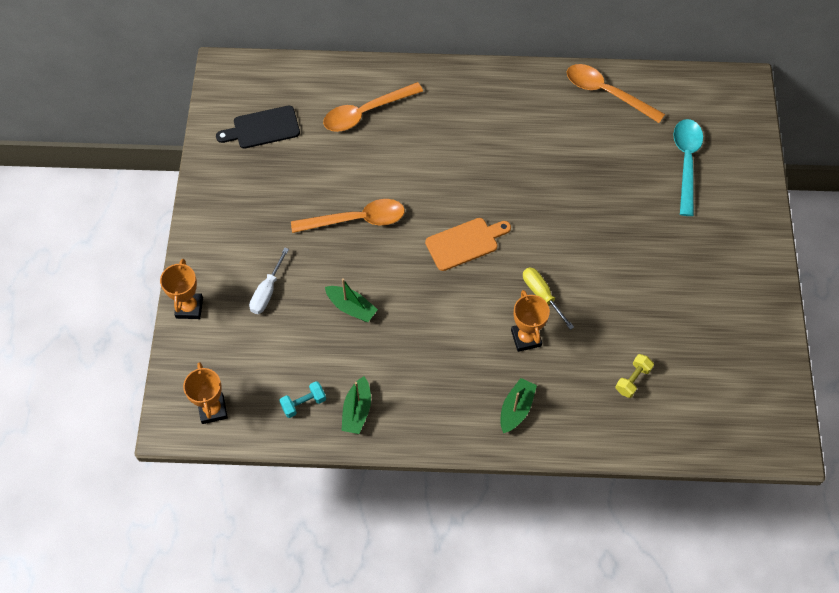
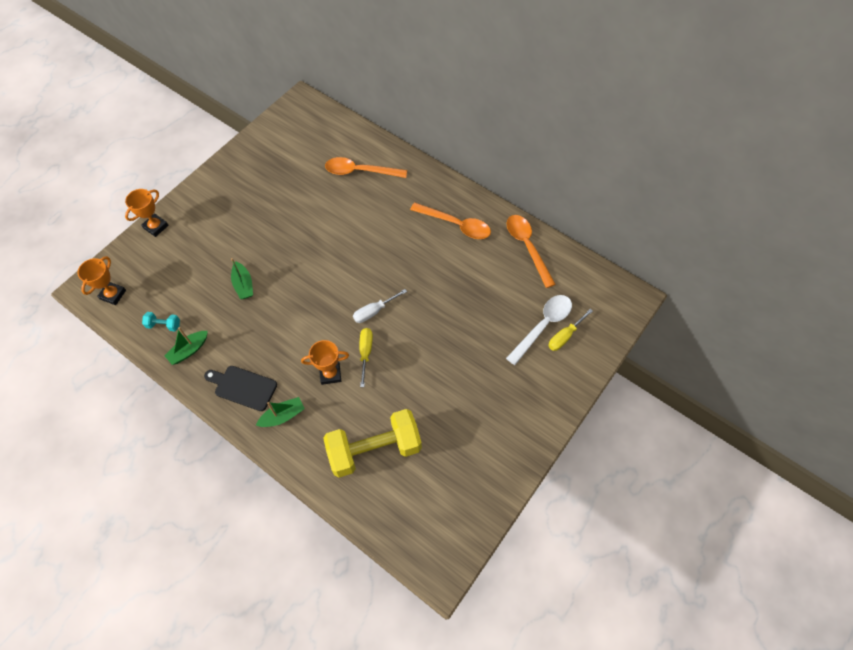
camera: 35 degrees right, 0 degrees up
(262, 128) = (291, 146): black cutting board -> black cutting board (243, 387)
(267, 291) = (206, 244): white screwdriver -> white screwdriver (374, 311)
(356, 220) = (295, 233): orange spoon -> orange spoon (456, 225)
(465, 243) = (347, 288): orange cutting board -> none
(526, 338) = (330, 374): orange trophy -> orange trophy turned 60 degrees clockwise
(632, 380) = (374, 449): yellow dumbbell -> yellow dumbbell, size x2.50
(686, 162) = (543, 326): turquoise spoon -> white spoon
(714, 159) = (565, 336): none -> yellow screwdriver

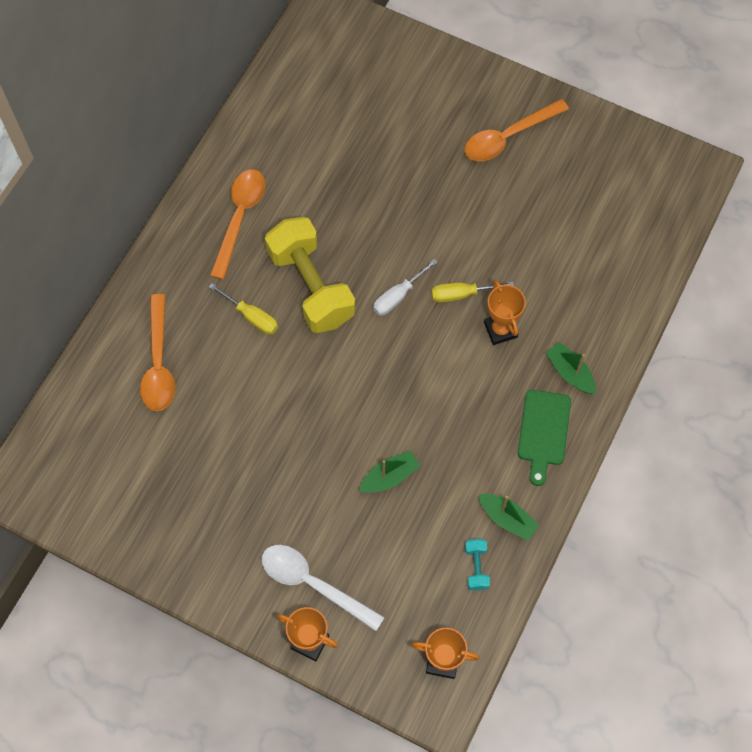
camera: 100 degrees left, 5 degrees up
(243, 387) = (543, 432): black cutting board -> green cutting board
(374, 311) = (398, 296): white screwdriver -> white screwdriver turned 90 degrees clockwise
(374, 449) = (585, 259): yellow dumbbell -> yellow dumbbell (311, 286)
(527, 247) = (263, 128): orange spoon -> orange spoon (508, 137)
(543, 326) = (380, 100): white spoon -> white spoon (313, 584)
(565, 336) = (390, 76): yellow screwdriver -> yellow screwdriver (251, 316)

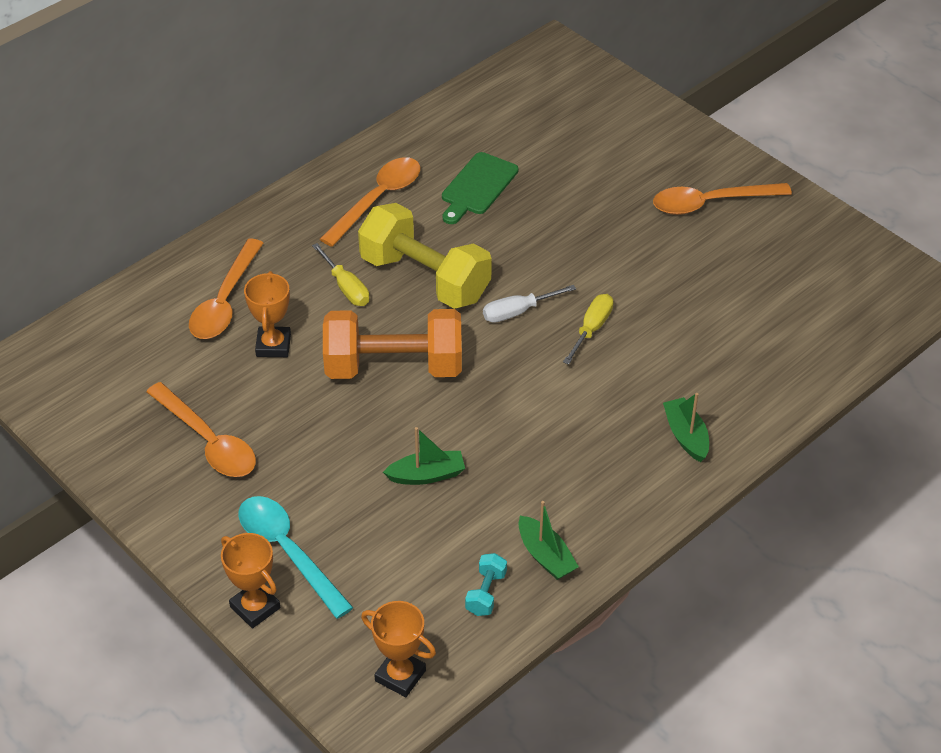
camera: 20 degrees right, 20 degrees down
(206, 504) = (208, 441): none -> orange spoon
(311, 286) = (425, 278): yellow dumbbell -> yellow dumbbell turned 45 degrees counterclockwise
(313, 584) = (288, 552): white spoon -> turquoise spoon
(322, 382) = (394, 367): none -> orange dumbbell
(461, 294) = (591, 329): yellow screwdriver -> yellow screwdriver turned 105 degrees clockwise
(500, 330) = (621, 373): orange trophy -> orange trophy (273, 345)
(543, 432) = (628, 483): green cutting board -> green cutting board (477, 187)

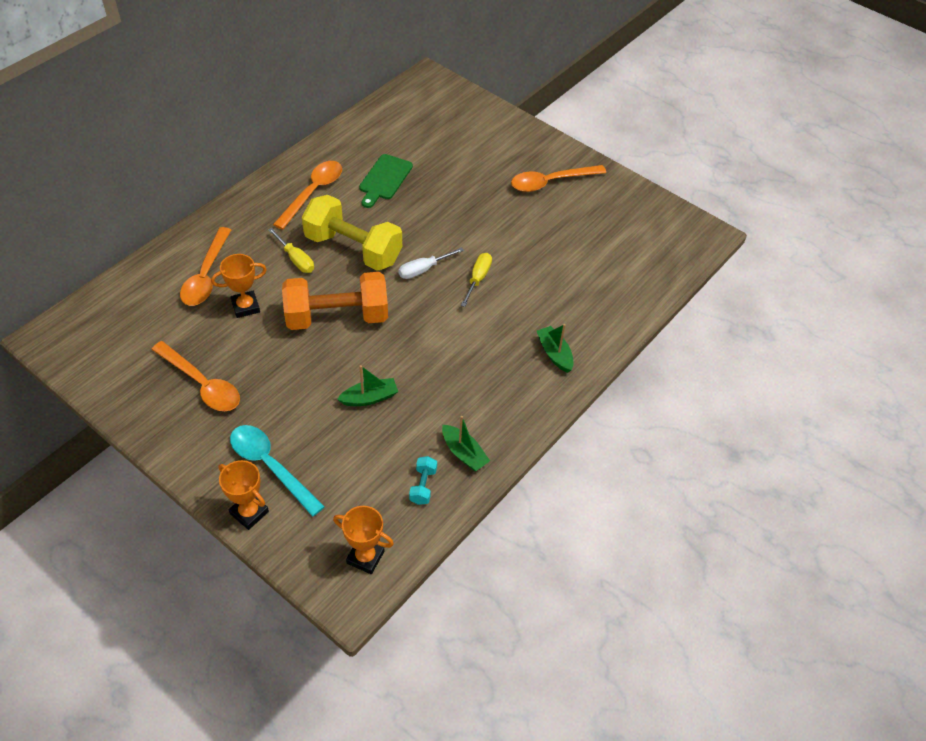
camera: 10 degrees left, 5 degrees up
(273, 345) = (245, 307): orange trophy -> orange trophy turned 75 degrees clockwise

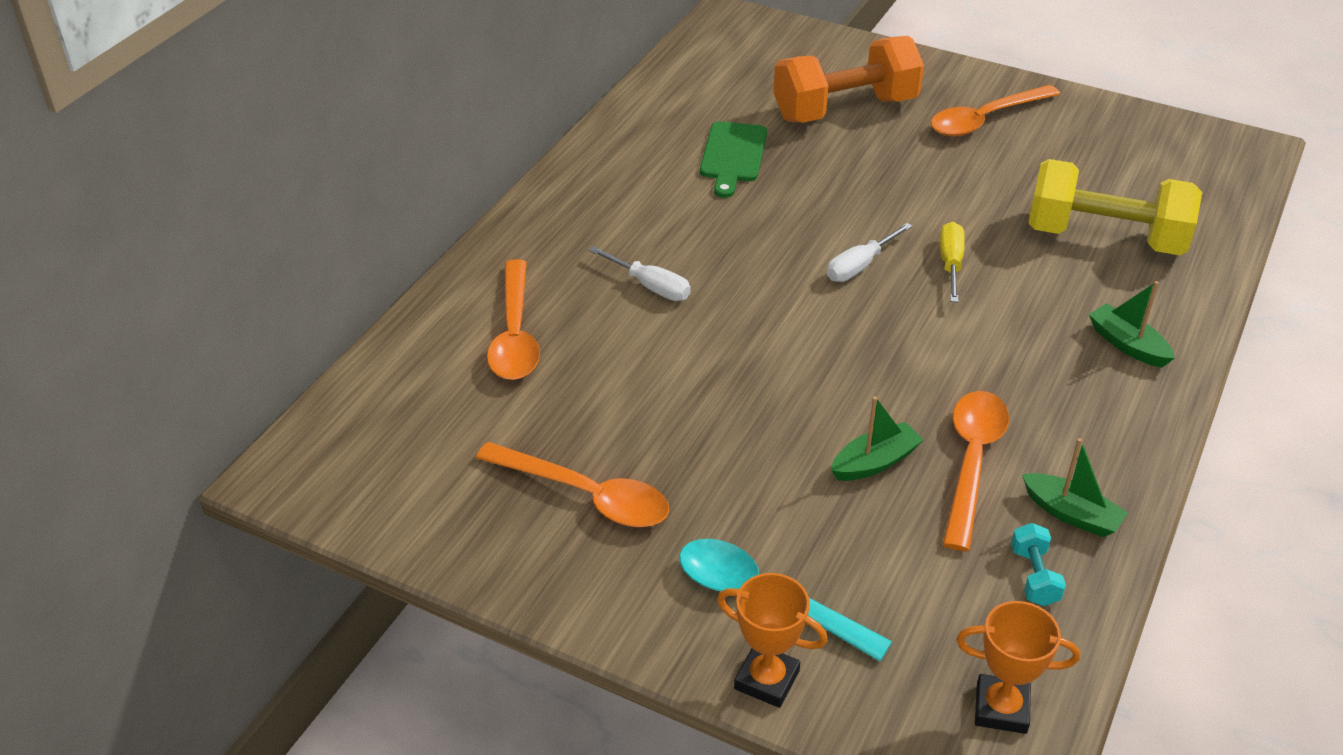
camera: 10 degrees left, 10 degrees down
(245, 307) = (602, 367): orange trophy -> none
(295, 259) = (650, 286): yellow screwdriver -> white screwdriver
(313, 193) = (630, 191): orange spoon -> orange spoon (972, 462)
(337, 317) = (759, 355): orange dumbbell -> orange dumbbell (845, 109)
(353, 249) = (734, 256): yellow dumbbell -> yellow dumbbell (1105, 238)

